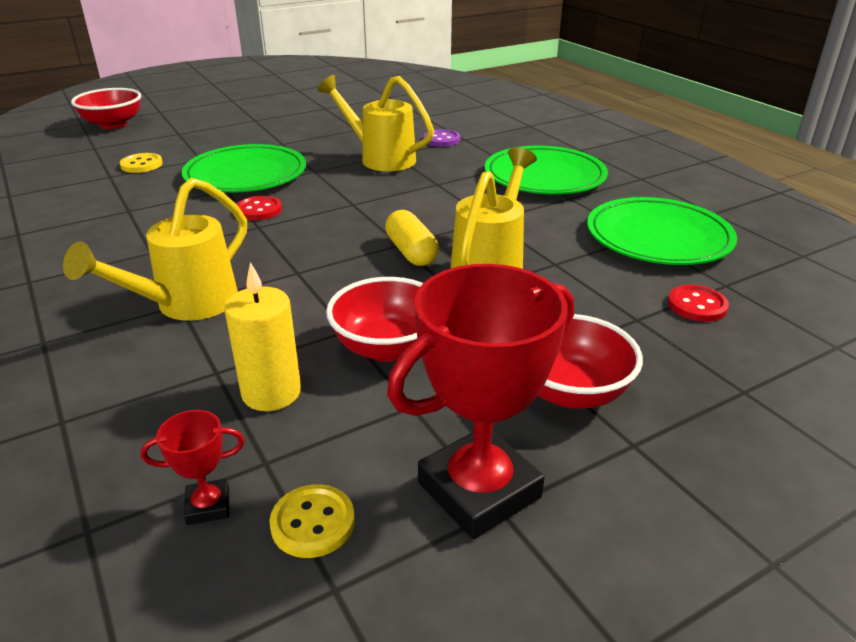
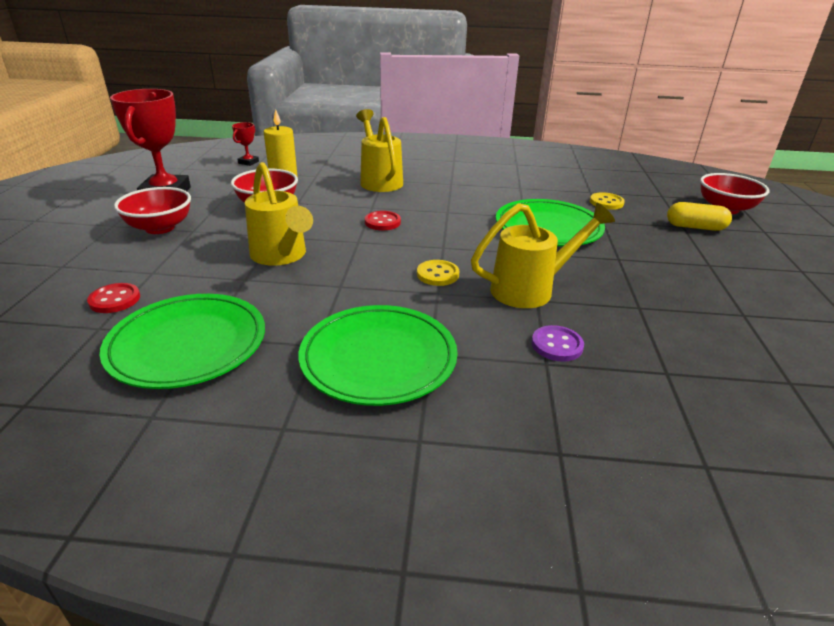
camera: 125 degrees right, 0 degrees up
(259, 210) = (473, 217): red button -> red button (382, 222)
(313, 523) = (211, 171): yellow button -> yellow button (437, 274)
(411, 252) = (342, 241): yellow capsule -> yellow capsule (695, 227)

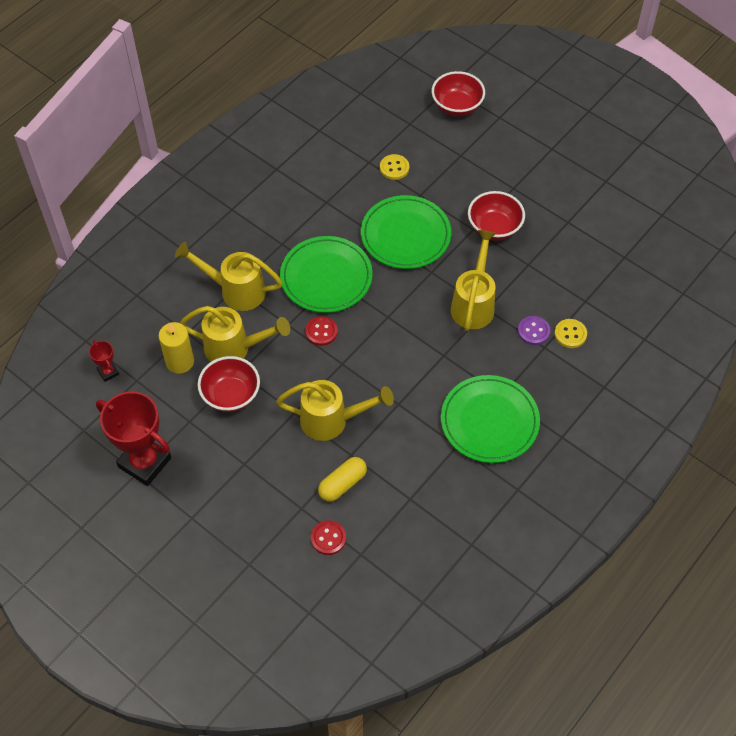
camera: 55 degrees left, 25 degrees up
(160, 228) = (222, 485): red bowl -> red bowl (494, 228)
(188, 345) = (413, 510): green plate -> green plate (326, 277)
(320, 195) = (235, 348): none -> yellow watering can
(437, 274) = (422, 342): yellow button -> yellow button (570, 334)
(695, 227) = (467, 150): yellow capsule -> yellow capsule (342, 484)

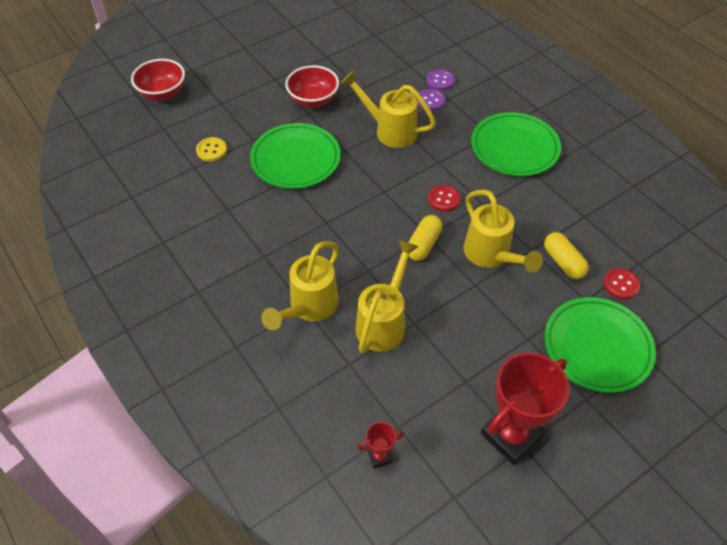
camera: 75 degrees left, 5 degrees down
(180, 361) = (386, 377): yellow candle -> none
(231, 395) = (442, 336): red bowl -> none
(321, 332) = (386, 244): red button -> red button (444, 199)
(326, 277) = (321, 228): green plate -> green plate (597, 347)
(330, 362) = (423, 244): none -> yellow capsule
(332, 420) = (491, 256): yellow watering can -> yellow watering can turned 135 degrees clockwise
(570, 334) = (440, 81): yellow button -> purple button

